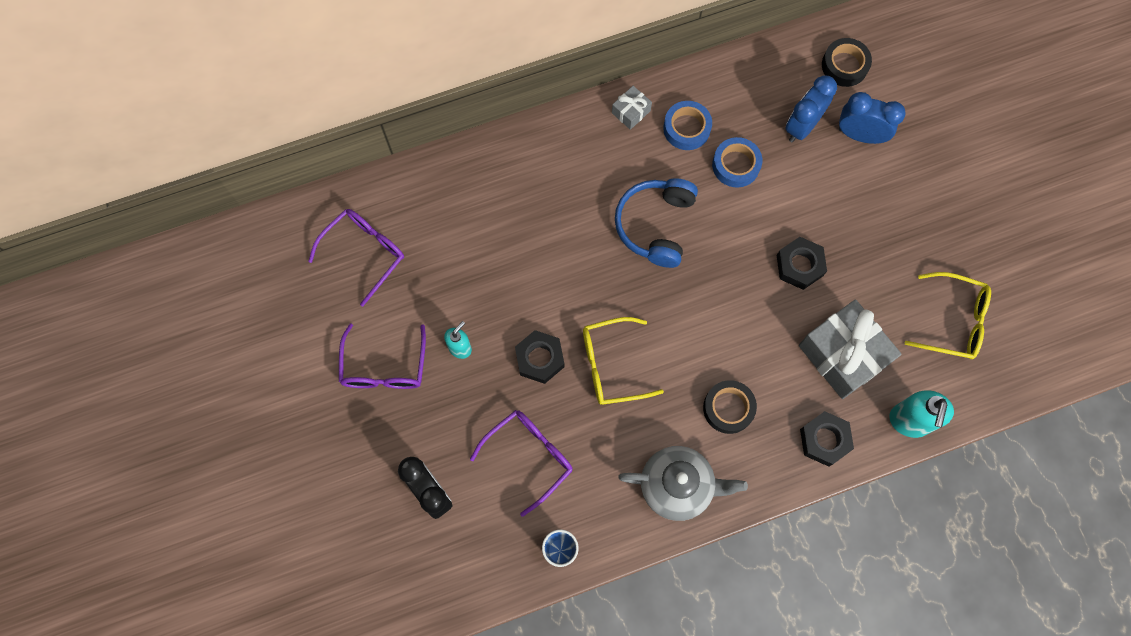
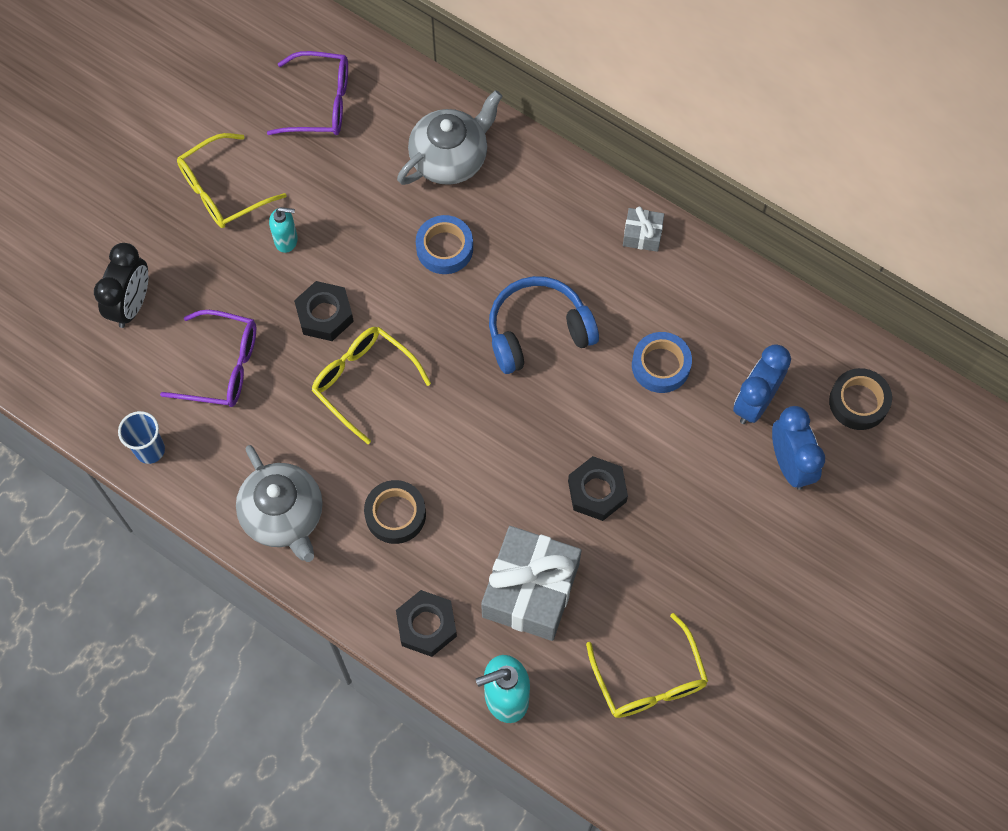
camera: 55 degrees right, 5 degrees down
(384, 368) = (222, 191): purple glasses -> yellow glasses
(478, 194) = (450, 158): none -> grey teapot
(686, 128) = (665, 296): blue tape -> blue tape (444, 248)
(802, 126) = (755, 402): blue clock -> blue clock turned 60 degrees counterclockwise

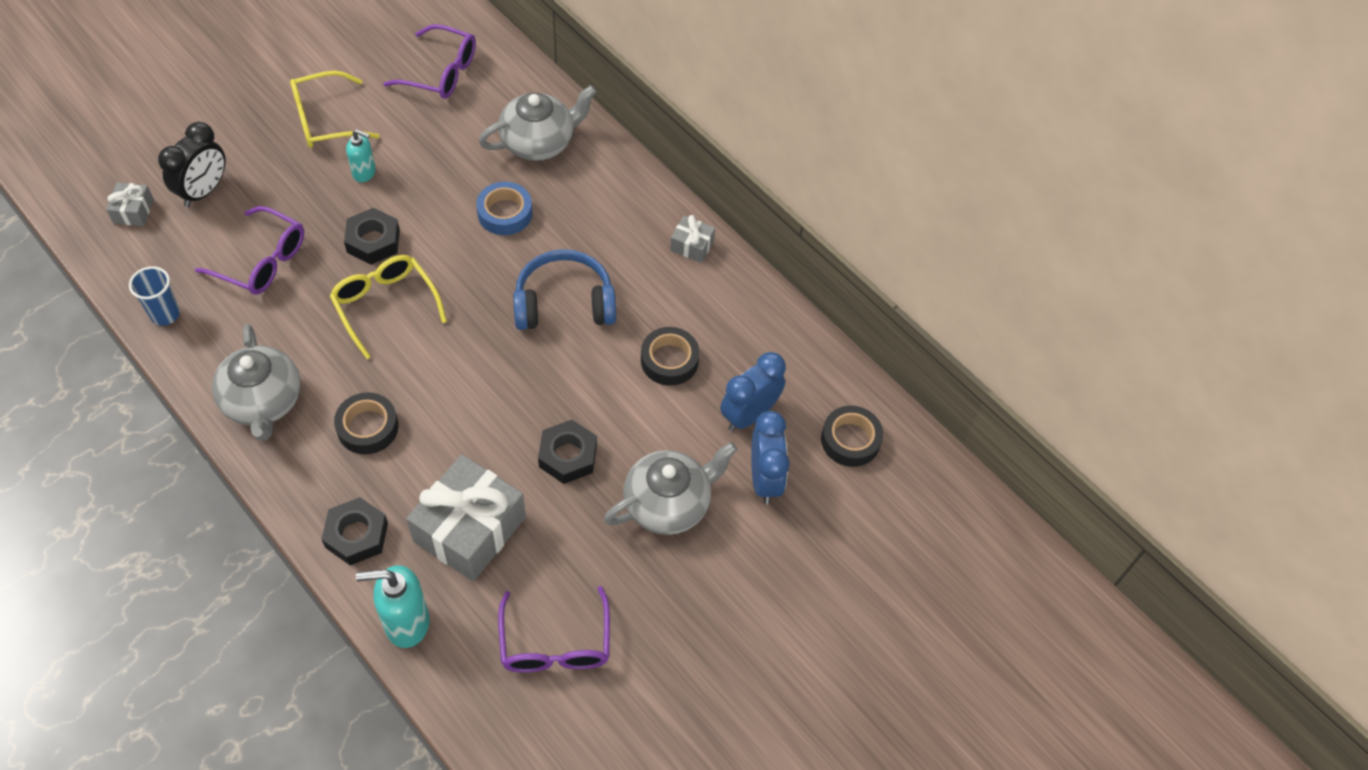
camera: 10 degrees right, 10 degrees down
(70, 346) = (133, 211): none -> grey gift
(649, 680) = (555, 644): yellow glasses -> purple glasses
(660, 365) = (669, 360): blue tape -> black tape
(708, 513) = (668, 503): none -> grey teapot

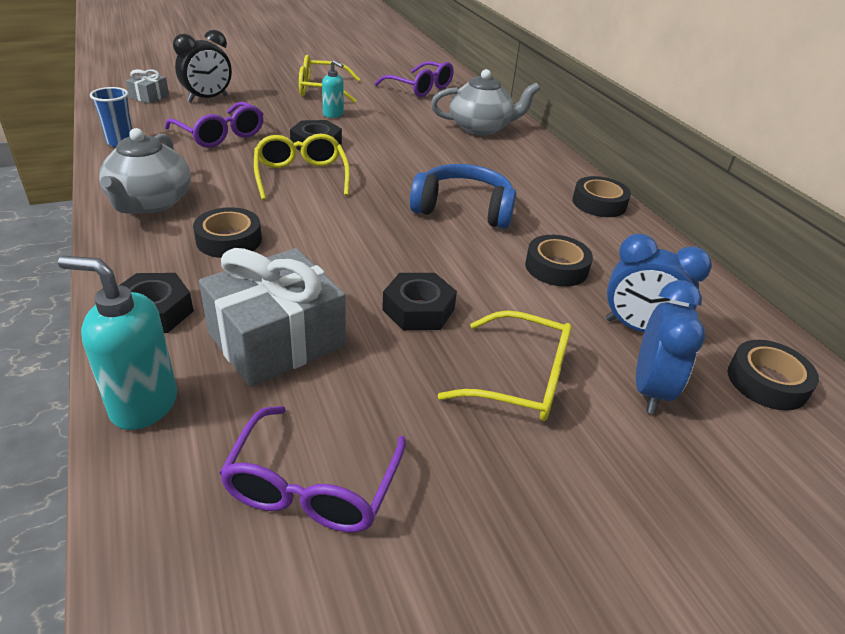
camera: 20 degrees right, 20 degrees down
(505, 213) = (434, 153): blue tape -> none
(668, 503) = (521, 380): grey teapot -> yellow glasses
(692, 245) = (599, 203): grey gift -> black tape
(749, 415) = (638, 328): blue clock -> blue clock turned 135 degrees counterclockwise

